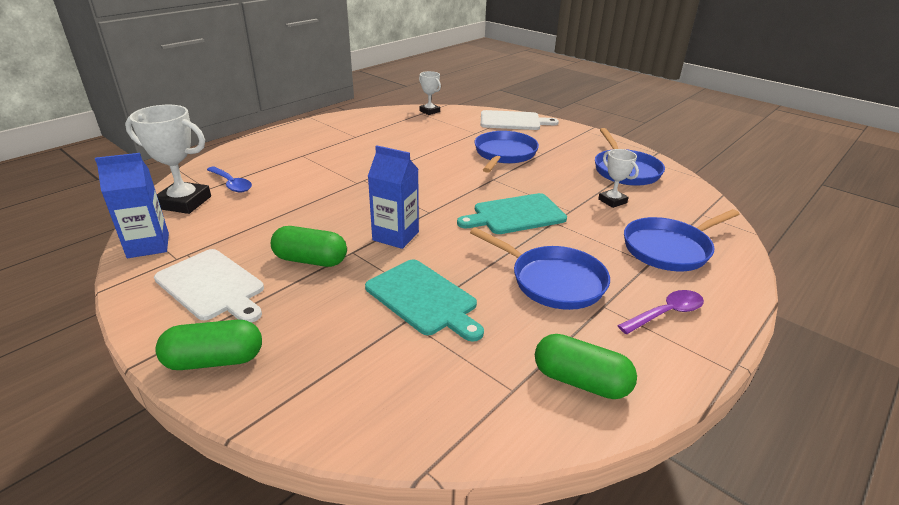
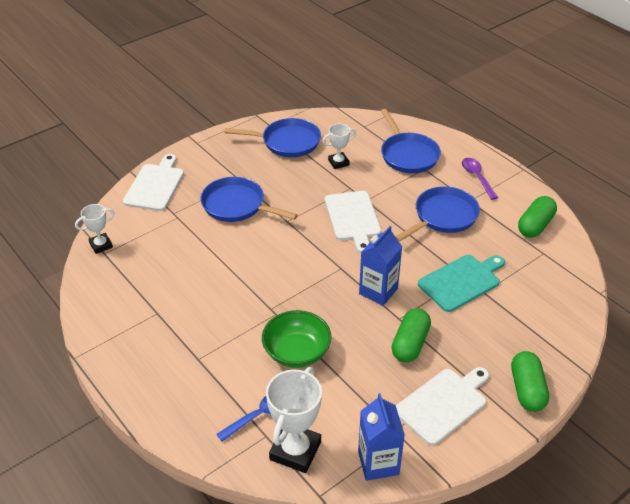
camera: 80 degrees left, 10 degrees up
(305, 195) = (296, 352): none -> green bowl
(515, 215) = (353, 218): turquoise cutting board -> white cutting board

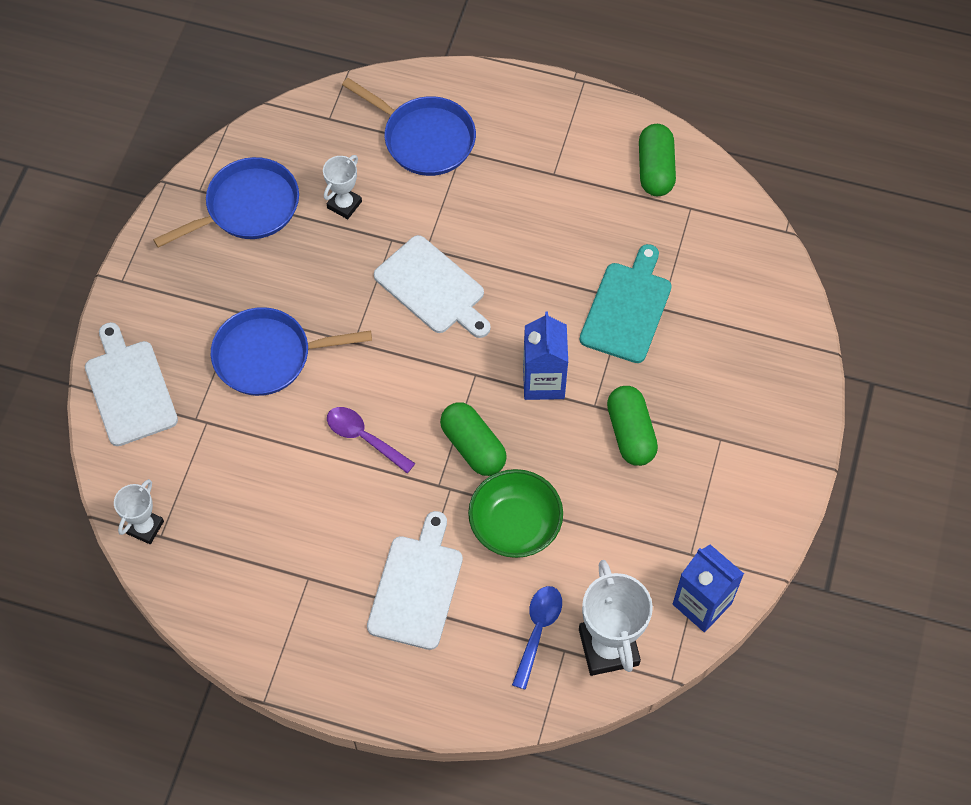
camera: 35 degrees left, 20 degrees up
(443, 216) = (539, 219): blue pan -> none
(443, 404) = (718, 489): white cutting board -> white cutting board (417, 587)
(477, 177) = (537, 128): purple spoon -> purple spoon (364, 438)
(527, 390) = (789, 415): green capsule -> green capsule (473, 446)

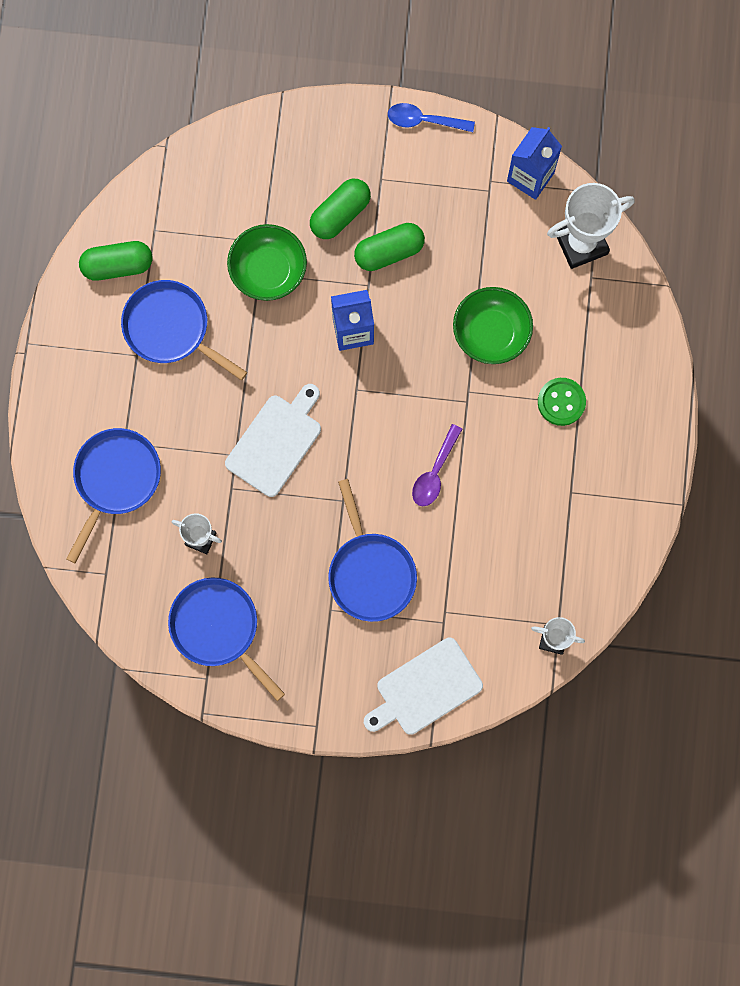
camera: 100 degrees left, 15 degrees up
(417, 587) = (561, 402): white cutting board -> green button
(473, 446) = (426, 379): green capsule -> green capsule (340, 214)
(538, 630) = (579, 300): blue spoon -> blue spoon (424, 120)
(577, 208) = (171, 328): none -> blue pan
(627, 308) = (268, 270): turquoise cutting board -> green bowl

